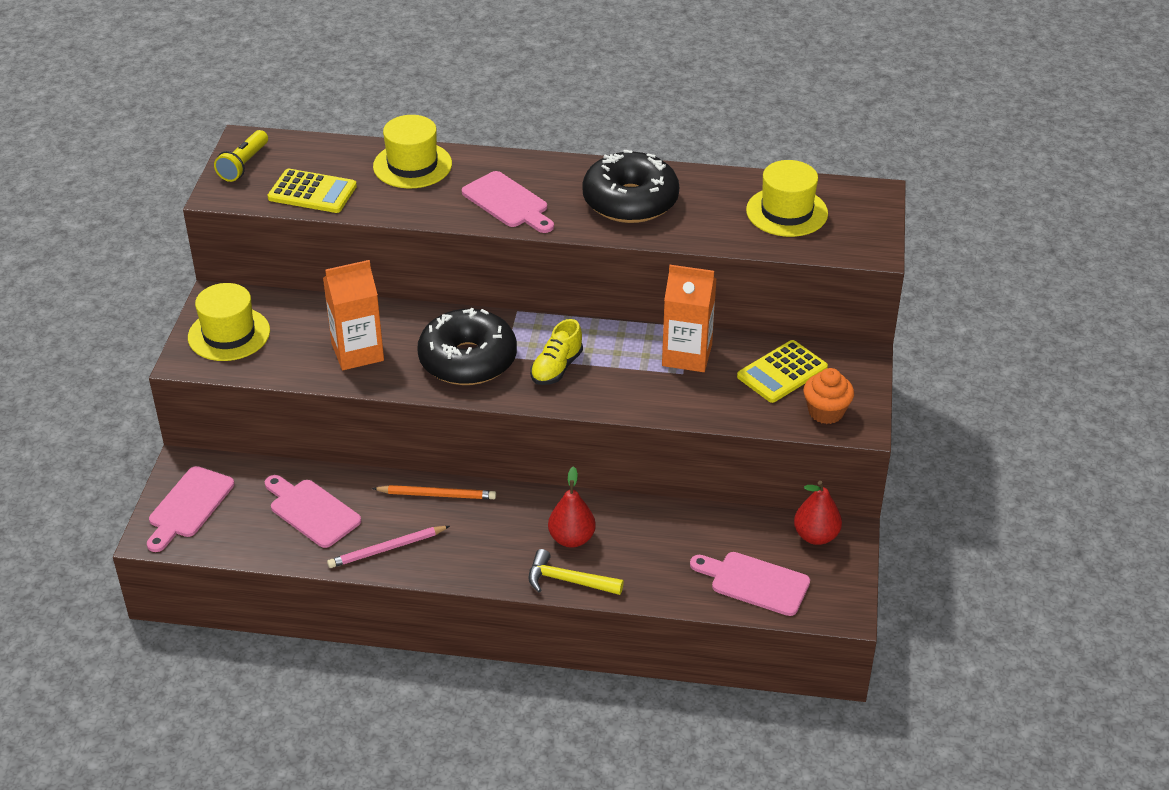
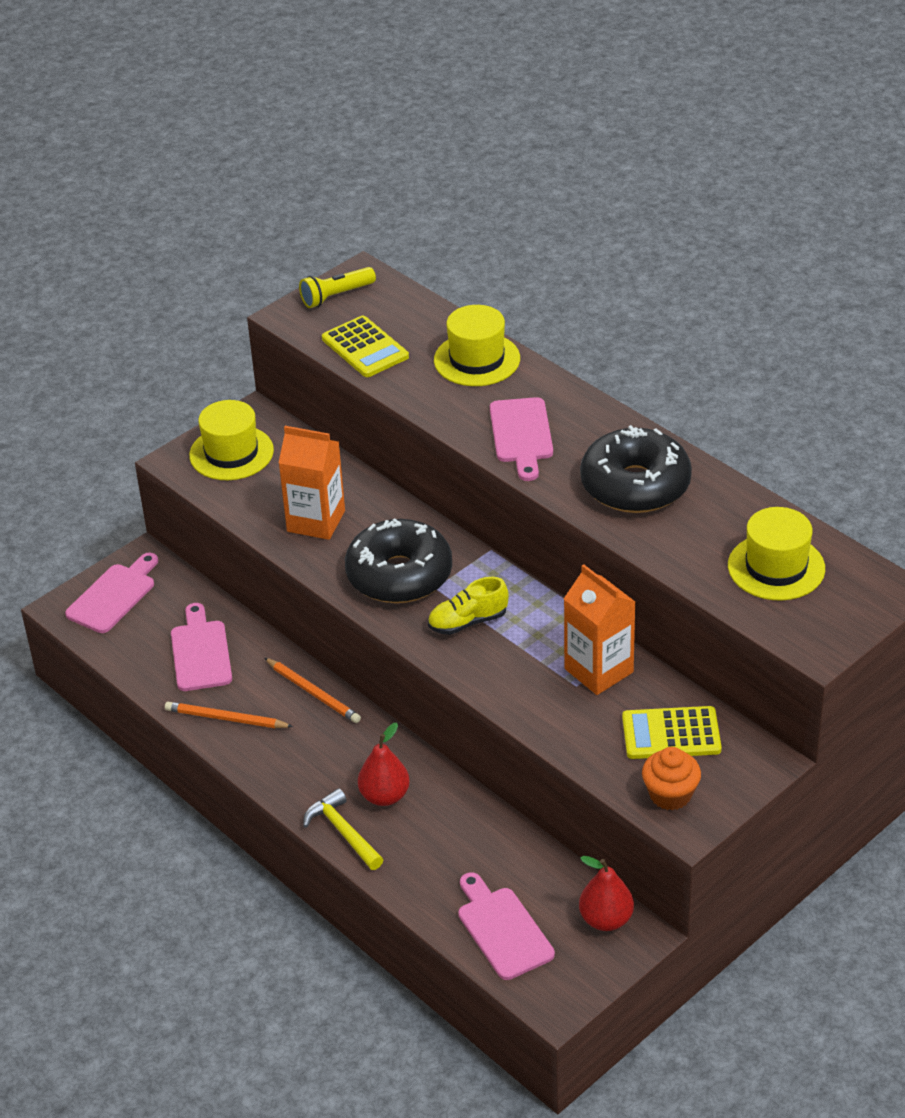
camera: 40 degrees right, 0 degrees up
(189, 506) = (114, 596): pink cutting board -> pink cutting board turned 150 degrees clockwise
(387, 549) = (226, 719): pink pencil -> orange pencil

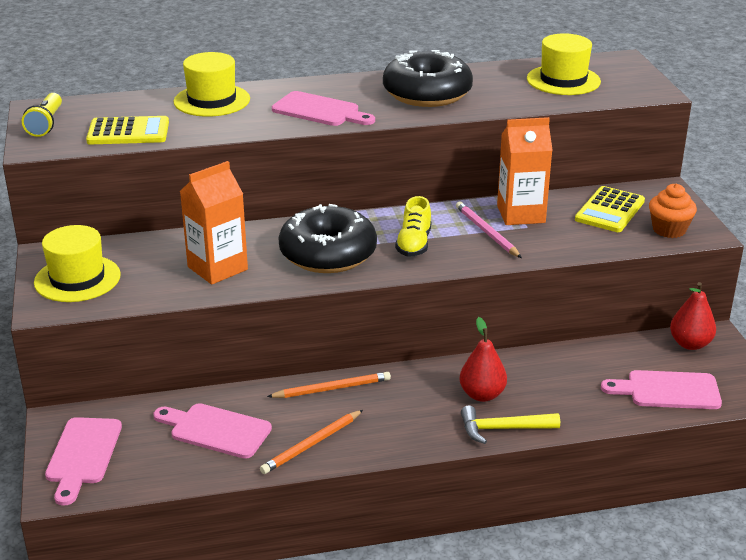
camera: 60 degrees left, 10 degrees down
(114, 596) = (83, 455): pink cutting board -> pink cutting board turned 150 degrees counterclockwise
(537, 661) = (486, 232): none -> pink pencil

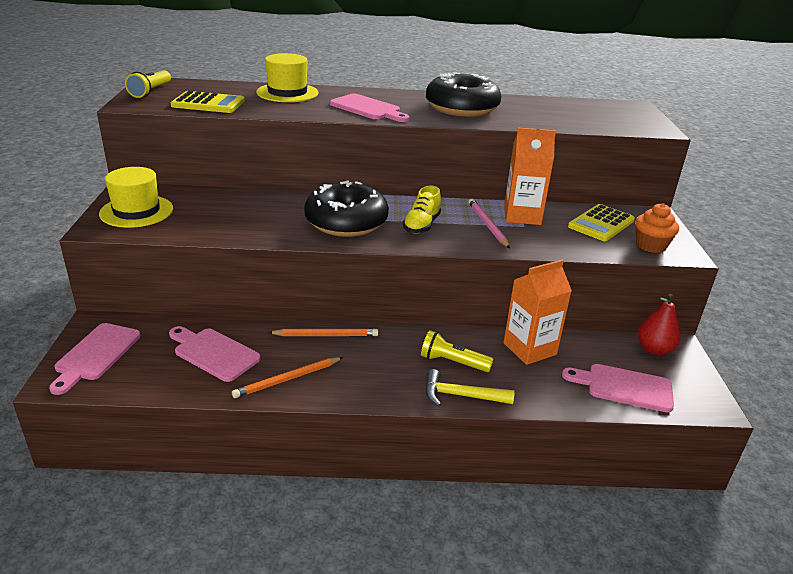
camera: 10 degrees right, 0 degrees up
(217, 268) = (251, 220): orange carton -> orange carton (529, 349)
(482, 395) = (453, 362): red pear -> yellow flashlight
(563, 80) = (580, 113): yellow hat -> none

